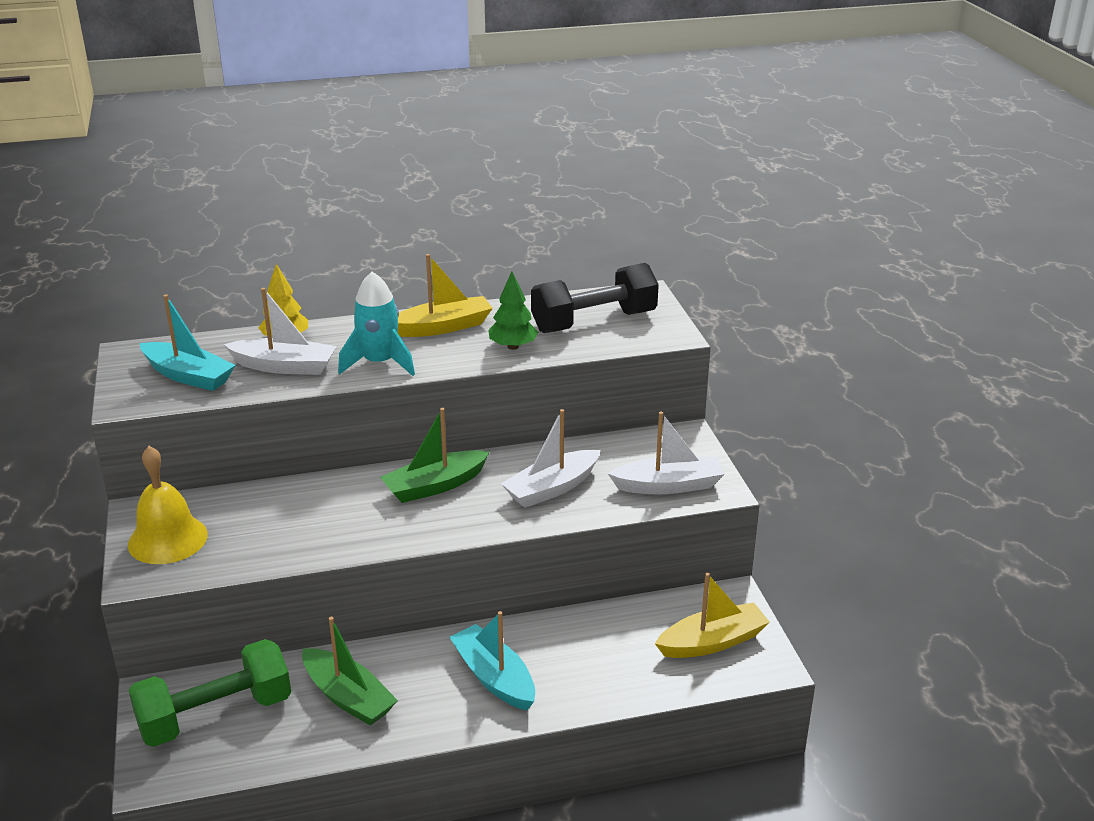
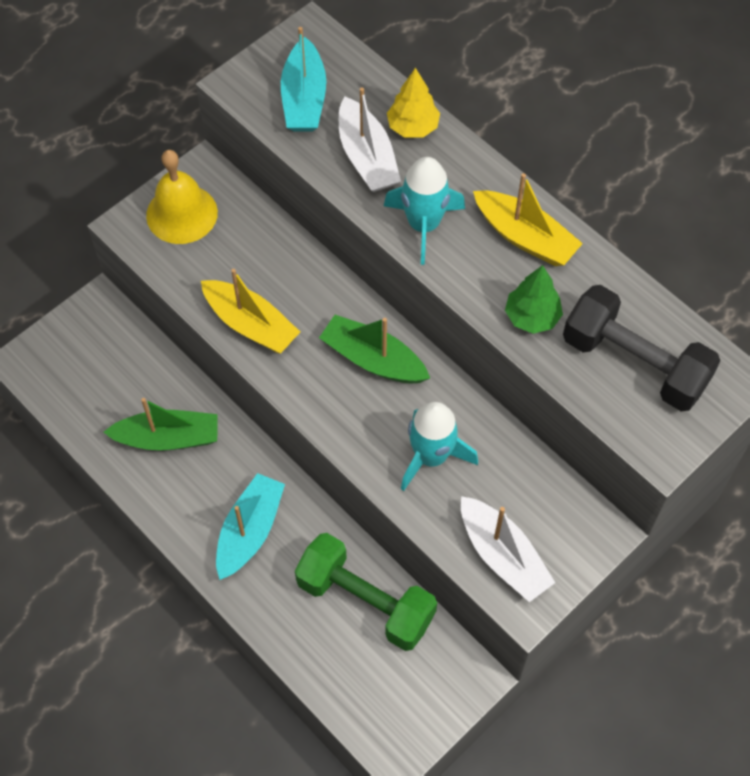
camera: 60 degrees right, 30 degrees up
(215, 715) = (100, 361): green dumbbell -> green dumbbell (365, 601)
(348, 697) = (168, 438): green boat -> green boat turned 105 degrees counterclockwise
(552, 488) = (431, 456): white boat -> turquoise rocket
(712, 642) = (398, 687): yellow boat -> yellow boat (251, 324)

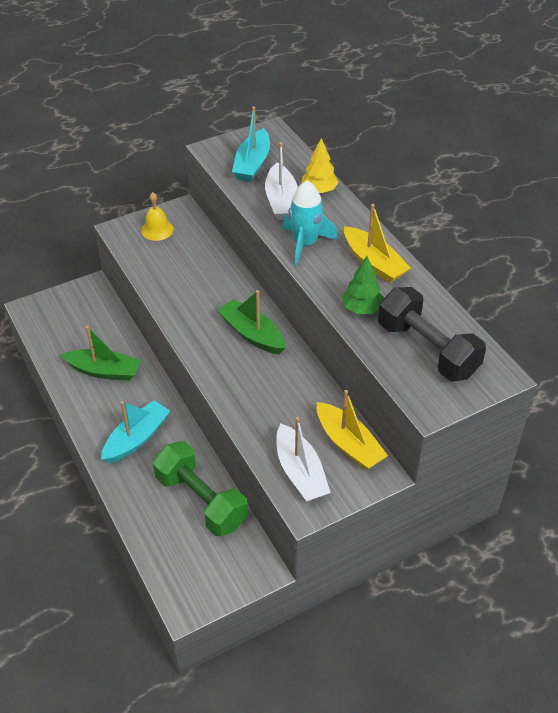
camera: 15 degrees right, 15 degrees down
(182, 214) = (157, 230): yellow bell -> yellow bell, size x0.66
(251, 324) = (177, 298): yellow boat -> yellow boat (348, 444)
(431, 456) = (271, 399): turquoise rocket -> none

